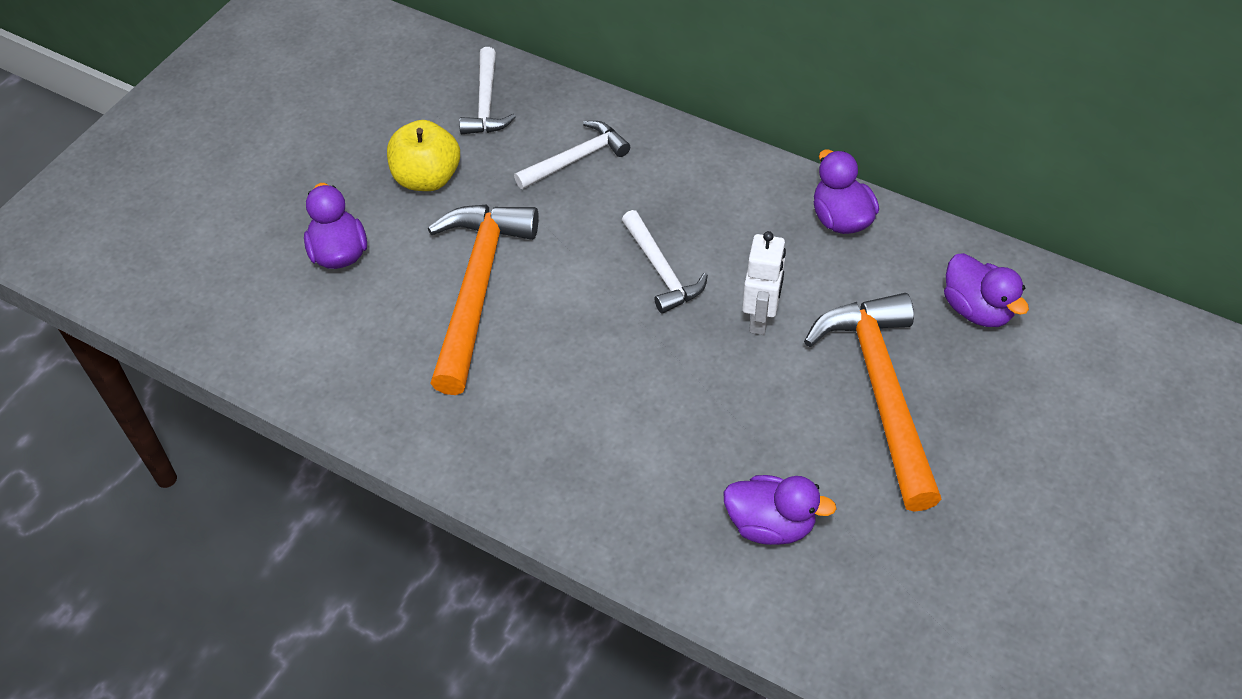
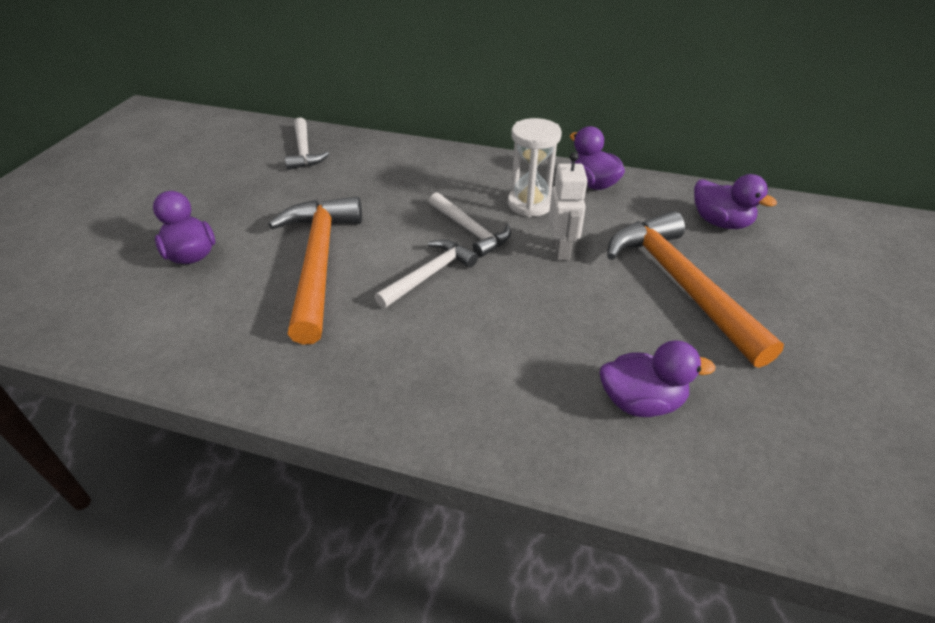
camera: 15 degrees left, 10 degrees down
(427, 178) = (264, 198): yellow apple -> none
(576, 159) = (382, 173): white hammer -> white hammer (429, 275)
(747, 240) = (530, 204): none -> white hourglass

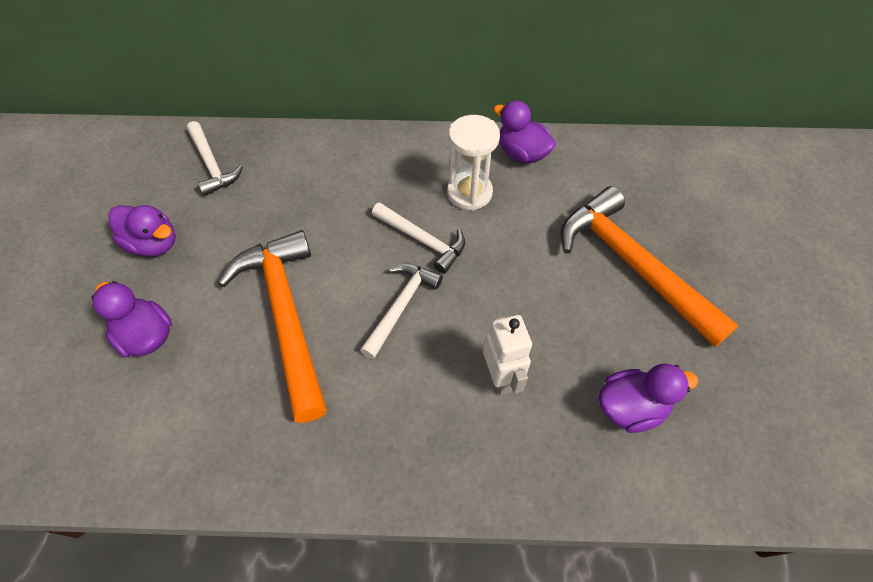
camera: 15 degrees left, 15 degrees up
(561, 250) = (516, 247): white robot -> white robot (501, 377)
(720, 222) = (649, 180): purple duck -> purple duck (154, 243)

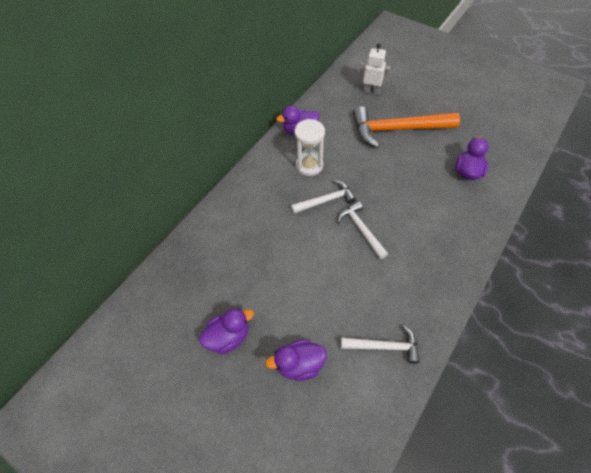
camera: 55 degrees left, 0 degrees up
(212, 165) = (186, 279): white hammer -> white hammer (384, 346)
(286, 316) = (333, 285): orange hammer -> none
(501, 377) = (426, 209): white robot -> white robot (371, 91)

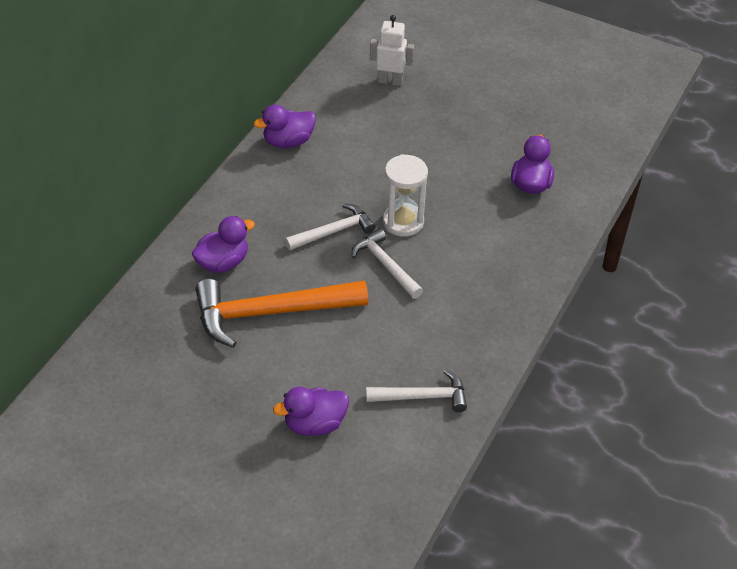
camera: 10 degrees left, 10 degrees down
(228, 337) = (217, 401): purple duck -> purple duck (223, 262)
(309, 165) = (306, 187): white hourglass -> white hourglass (403, 222)
(397, 129) = (431, 133): orange hammer -> orange hammer (270, 313)

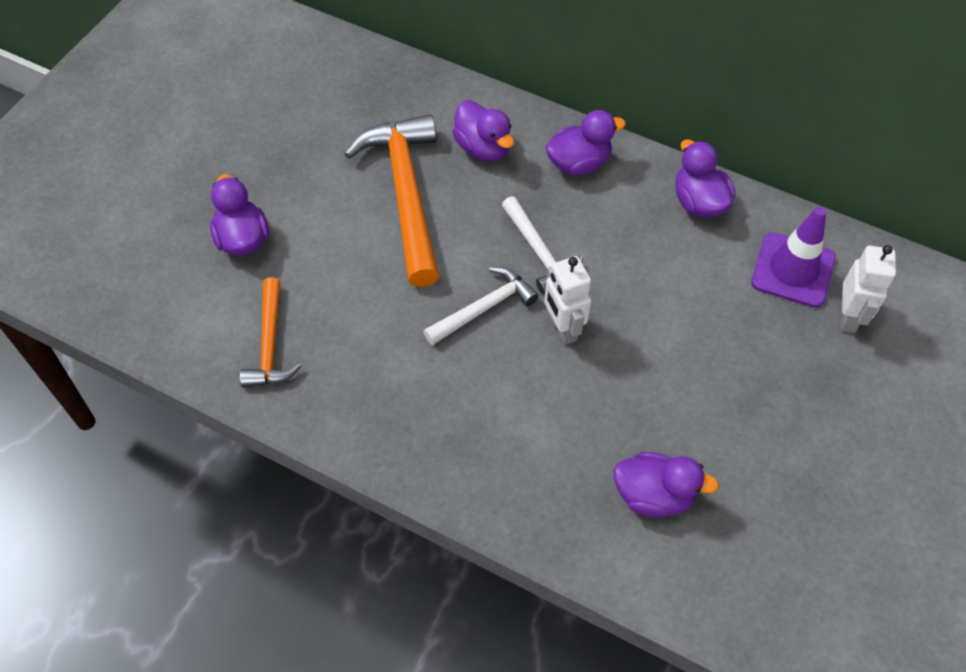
camera: 90 degrees right, 10 degrees up
(244, 205) = (578, 163): none -> purple duck
(351, 101) = (793, 270): none -> purple traffic cone
(403, 222) = (562, 329): white hourglass -> white robot
(422, 397) = (270, 344): white hammer -> orange hammer

